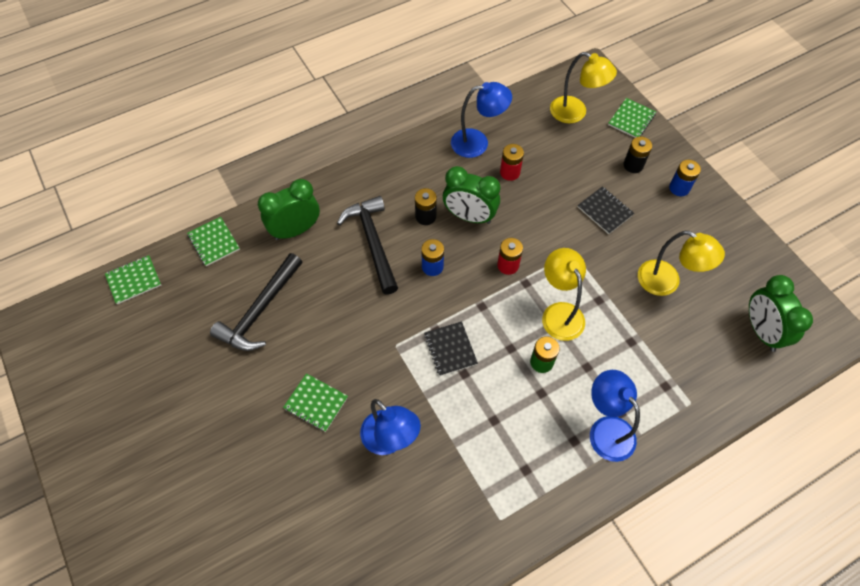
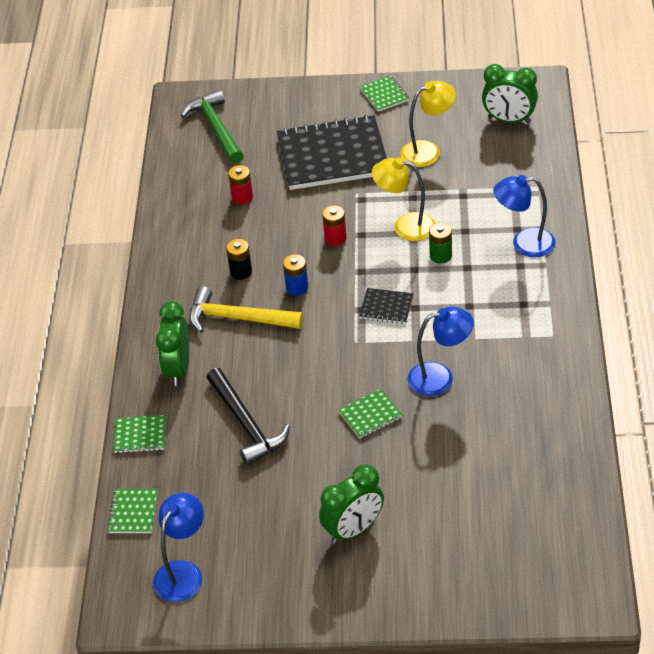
camera: 55 degrees left, 15 degrees down
(373, 242) = (238, 318): black hammer -> yellow hammer
(469, 216) = (266, 243): green clock -> green clock (353, 530)
(477, 142) = (191, 205): blue lamp -> blue lamp (183, 572)
(575, 113) = (216, 128): yellow lamp -> green hammer
(605, 211) = (332, 156): black notebook -> black notebook, size x2.32
(631, 119) = (255, 97): green notebook -> green notebook (384, 95)
(633, 165) = (302, 118): black battery -> none
(679, 188) = (348, 102): blue battery -> none

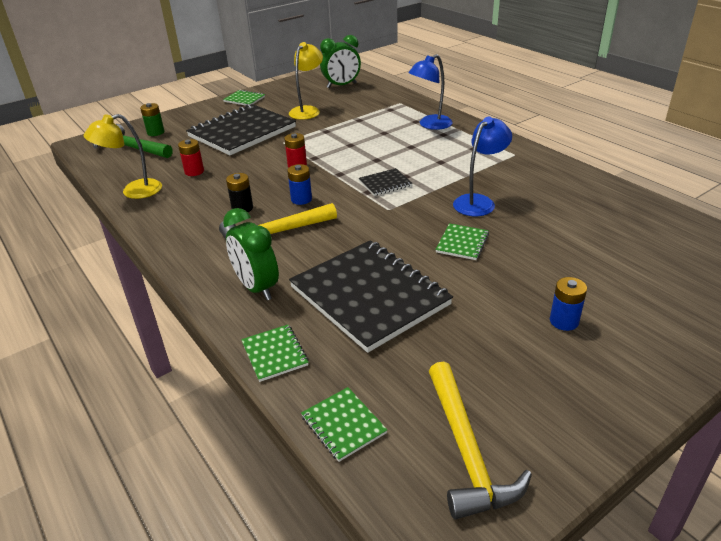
camera: 40 degrees left, 10 degrees down
(140, 435) = (274, 354): green notebook -> green notebook turned 75 degrees counterclockwise
(183, 572) = (466, 451): blue lamp -> yellow hammer
(246, 424) = (369, 296): black hammer -> black notebook
(353, 530) = (564, 321): green clock -> blue battery
(405, 226) = (340, 144): yellow lamp -> yellow lamp (133, 191)
(440, 256) = (385, 148): green battery -> green battery (155, 132)

